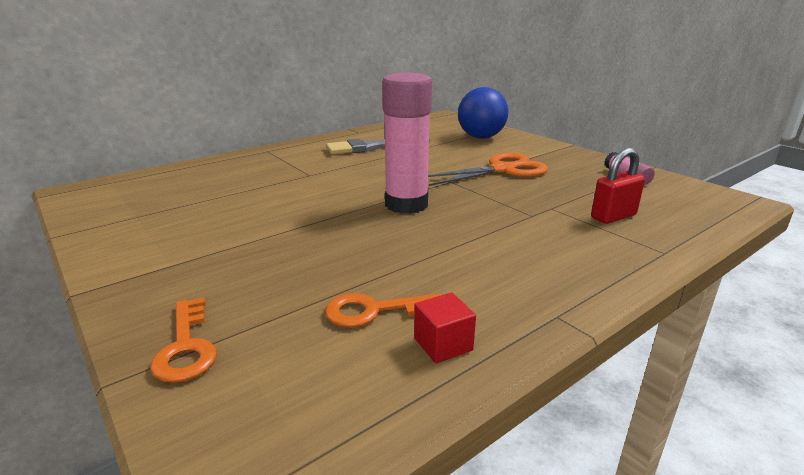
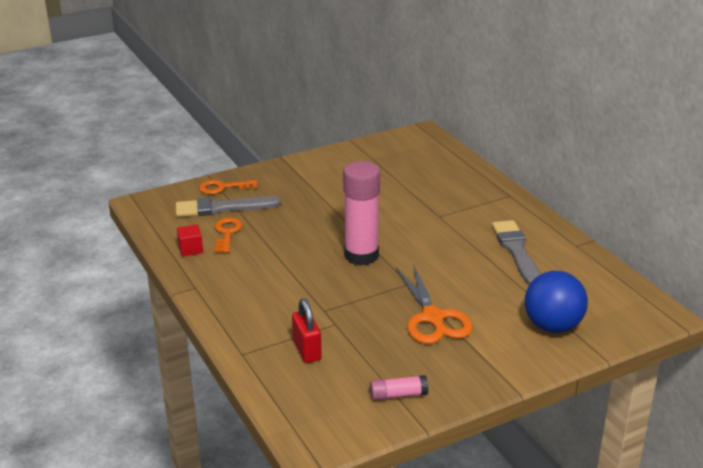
camera: 100 degrees right, 5 degrees up
(278, 332) = (222, 208): none -> grey brush

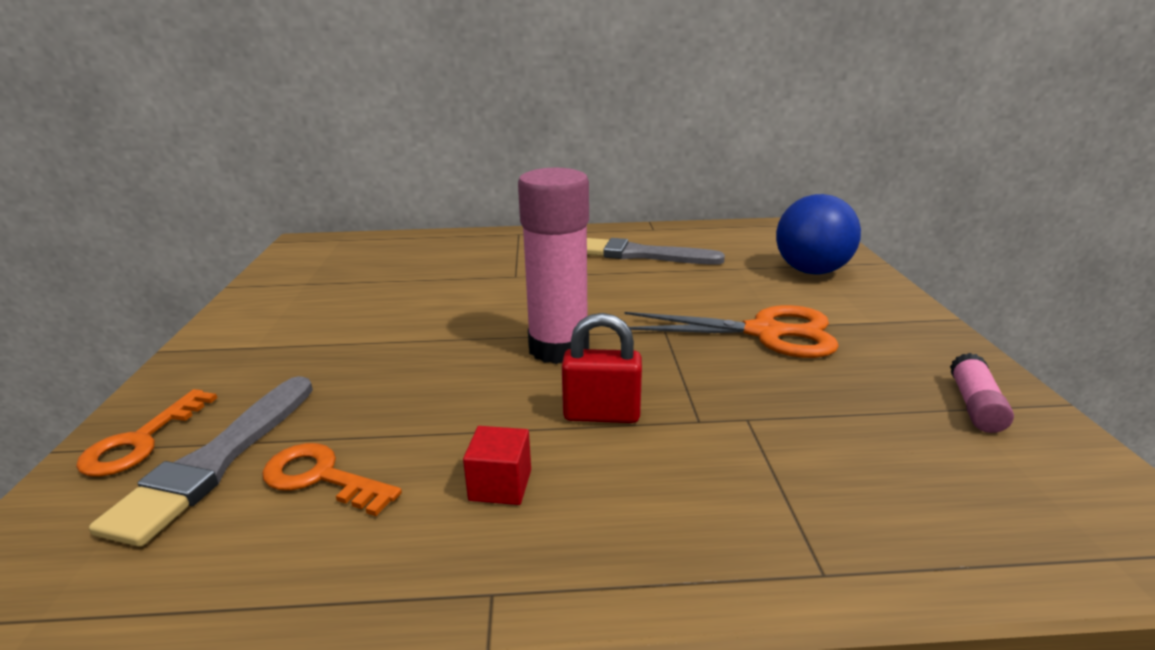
camera: 65 degrees left, 5 degrees down
(190, 249) = (315, 558): red cube -> red cube (500, 485)
(307, 351) = (829, 471): red padlock -> red padlock (601, 414)

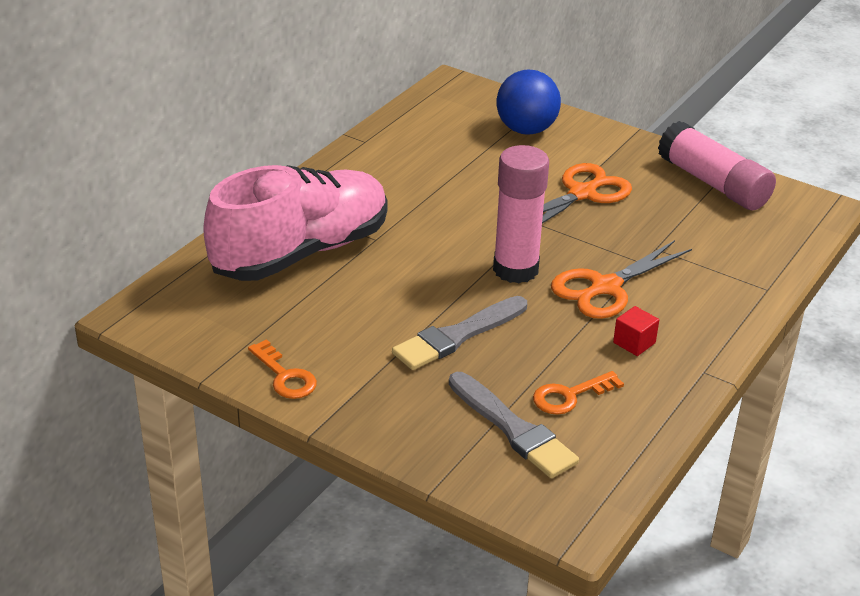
camera: 55 degrees left, 10 degrees up
(141, 441) = (457, 455): orange key -> orange key (285, 376)
(454, 259) = (301, 252): none -> pink shoe
(601, 414) = (605, 287): red padlock -> orange scissors
(640, 255) = (410, 172): grey brush -> grey brush (457, 336)
(975, 405) = (713, 183): pink glue stick -> pink glue stick, size x2.14

